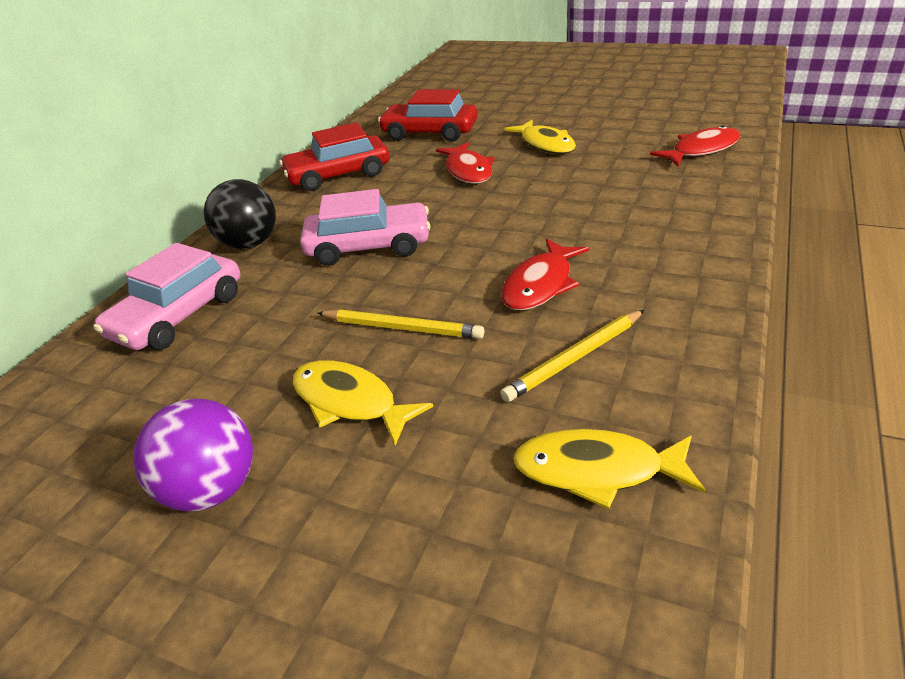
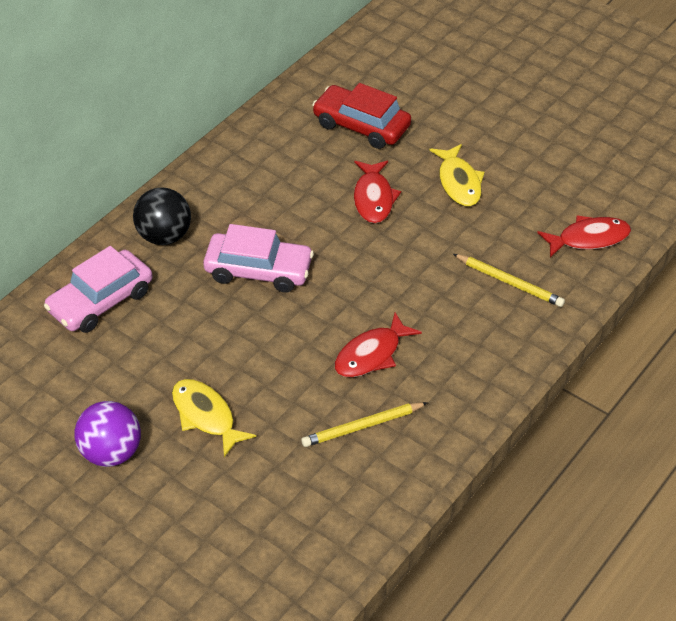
camera: 10 degrees right, 10 degrees up
(338, 175) = (258, 165): red car -> none
(402, 328) = (258, 364): yellow pencil -> yellow pencil (509, 282)
(597, 470) = (335, 507): yellow fish -> none

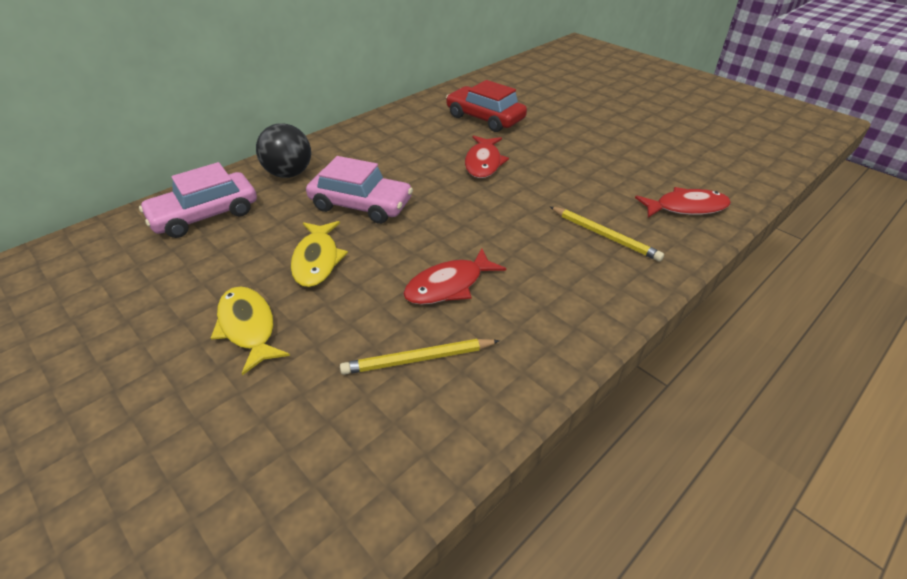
camera: 10 degrees right, 5 degrees down
(111, 453) = (124, 354): purple ball -> none
(459, 182) = (562, 158): yellow fish -> yellow fish (317, 260)

